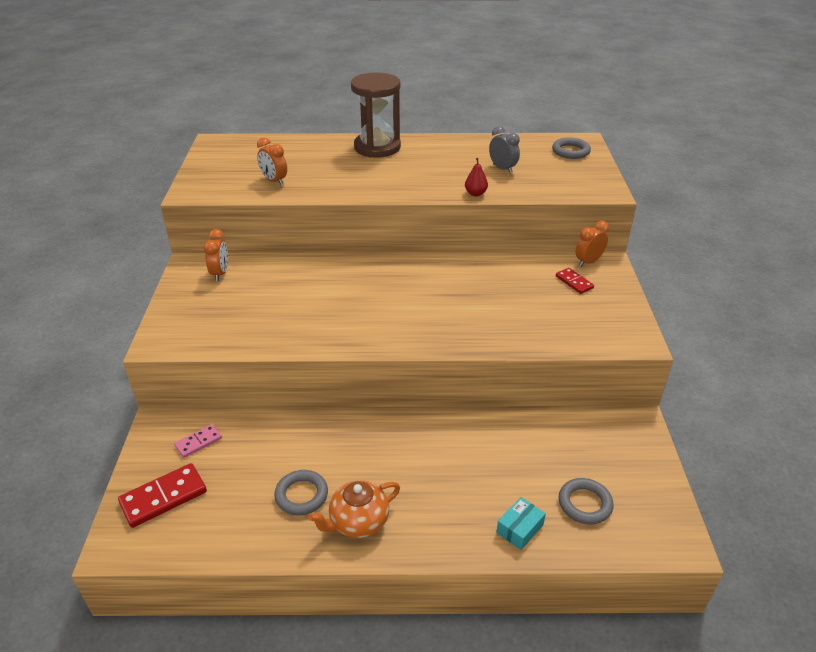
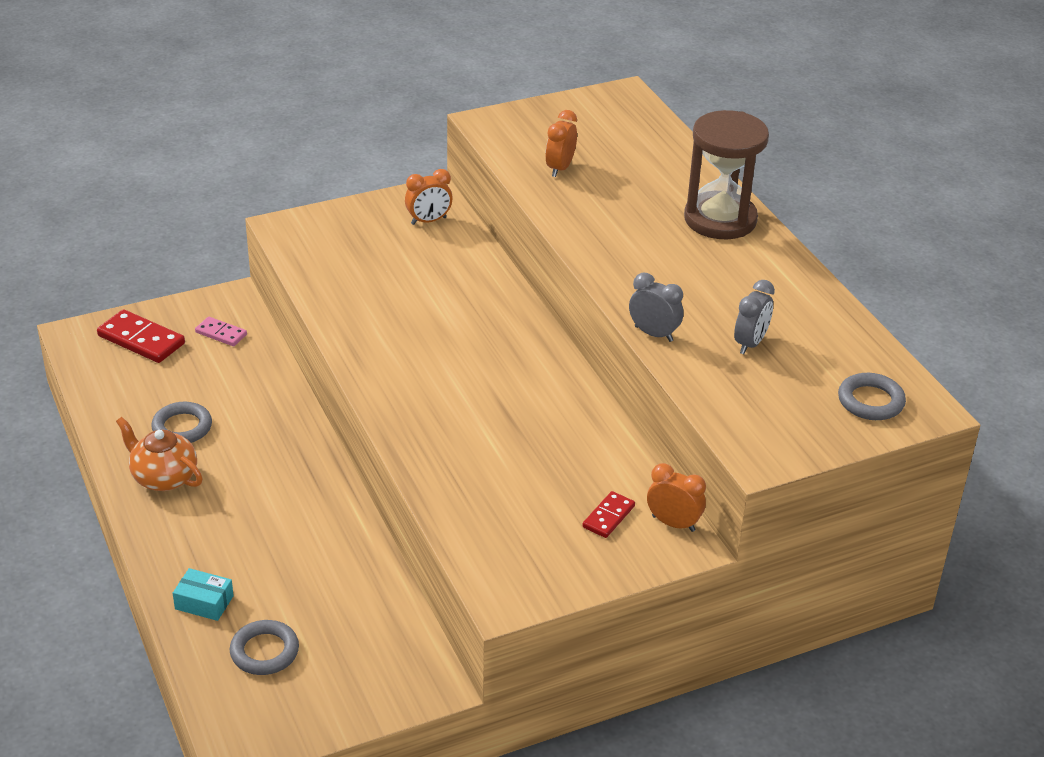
camera: 65 degrees right, 0 degrees up
(475, 193) = (653, 334): red pear -> grey clock

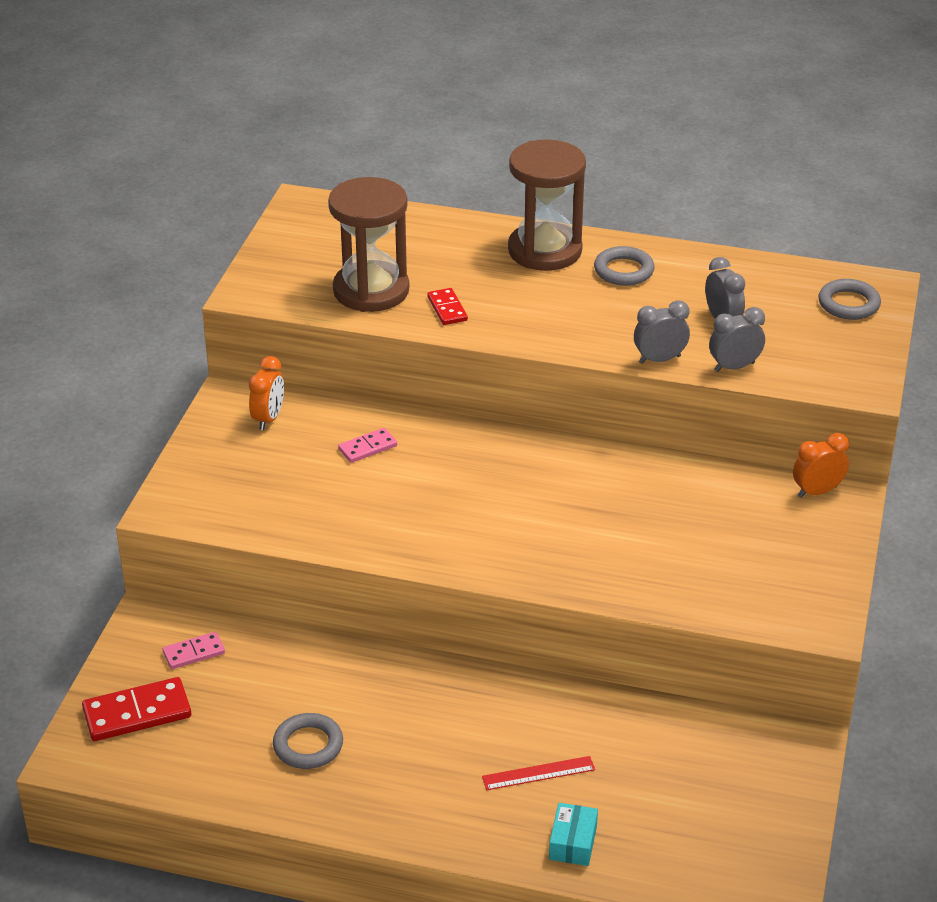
camera: 50 degrees left, 0 degrees up
(163, 477) = (369, 792): orange teapot -> none
(204, 602) = (573, 842): turquoise box -> turquoise box turned 45 degrees counterclockwise
(259, 551) = (538, 773): none -> red ruler
(264, 651) = (673, 831): grey ring -> grey ring (623, 271)
(449, 277) = (367, 447): none -> pink domino
(560, 168) = (371, 290): orange clock -> brown hourglass
(608, 517) = (777, 520): red domino -> red domino (447, 309)
(695, 375) = (734, 367): none -> grey clock

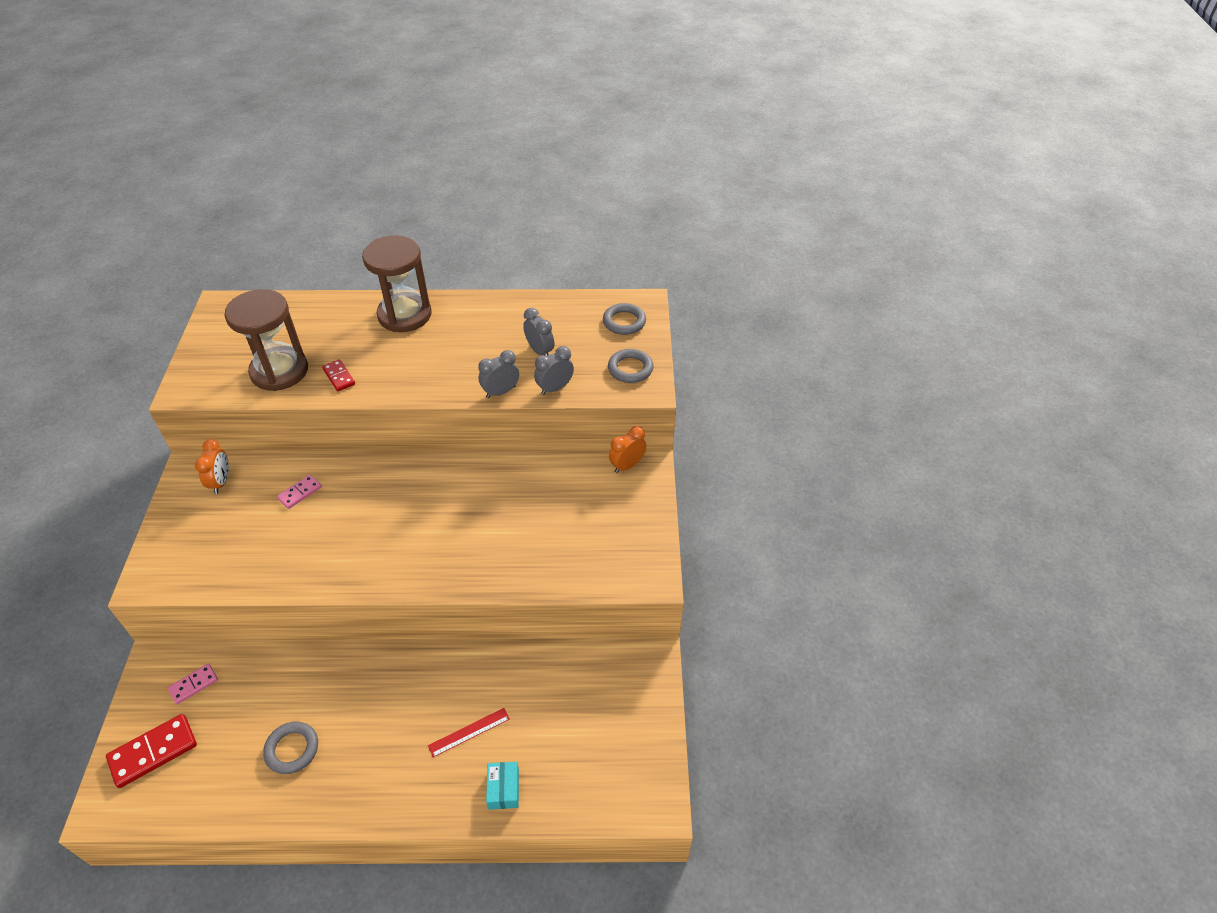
camera: 15 degrees left, 10 degrees up
(623, 271) = (463, 322): grey ring -> grey ring (630, 369)

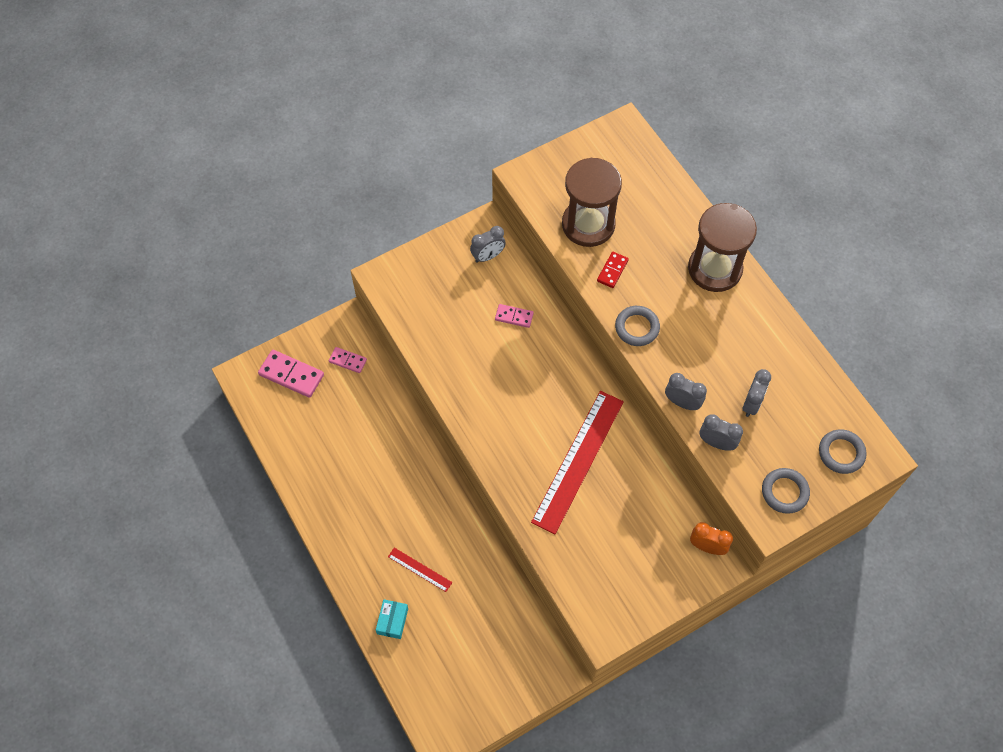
camera: 60 degrees right, 15 degrees up
(153, 752) = (291, 375): red domino -> pink domino
(221, 482) = (488, 256): orange clock -> grey clock
(292, 749) = (341, 459): grey ring -> grey ring (637, 328)
(479, 516) = (578, 461): none -> red ruler
(503, 789) = (392, 621): turquoise box -> turquoise box turned 45 degrees counterclockwise

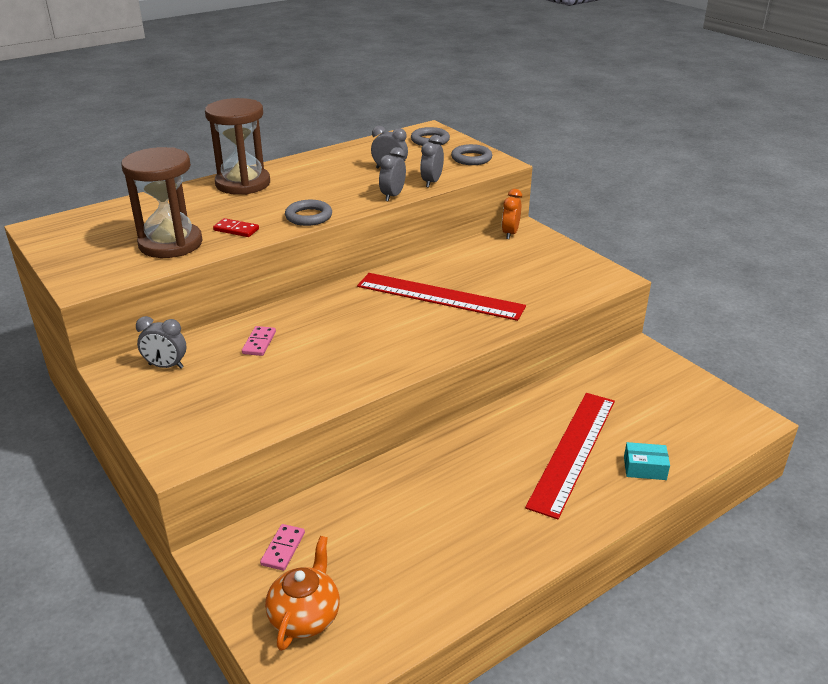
camera: 95 degrees left, 30 degrees down
(291, 375) = (305, 616): pink domino -> orange teapot
(419, 569) = (573, 451): red ruler -> red ruler, size x2.27
(488, 256) = (166, 366): grey clock -> grey clock turned 135 degrees clockwise

